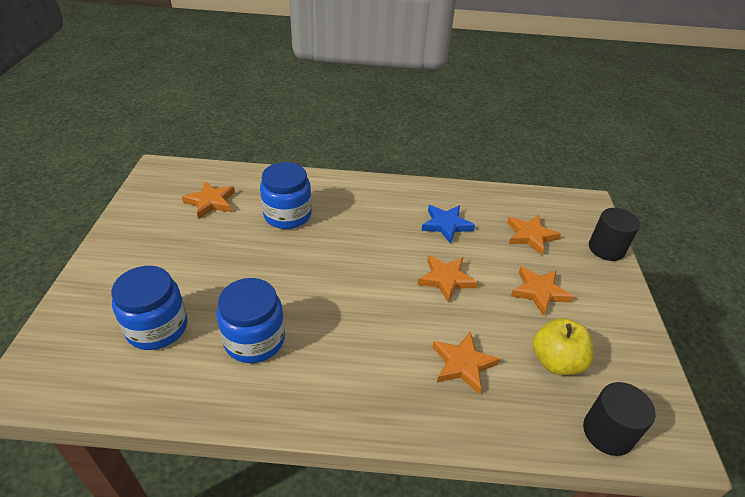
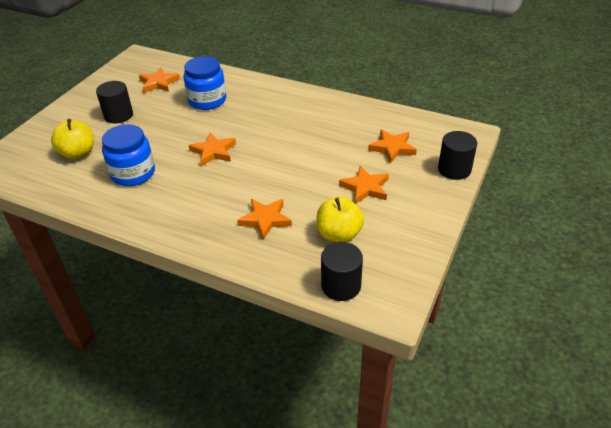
camera: 25 degrees right, 0 degrees up
(157, 327) = (78, 153): blue jar -> yellow apple
(183, 257) = (118, 115): none -> black cylinder
(446, 225) = (326, 128): blue star -> none
(446, 279) = (296, 164): orange star -> orange star (213, 152)

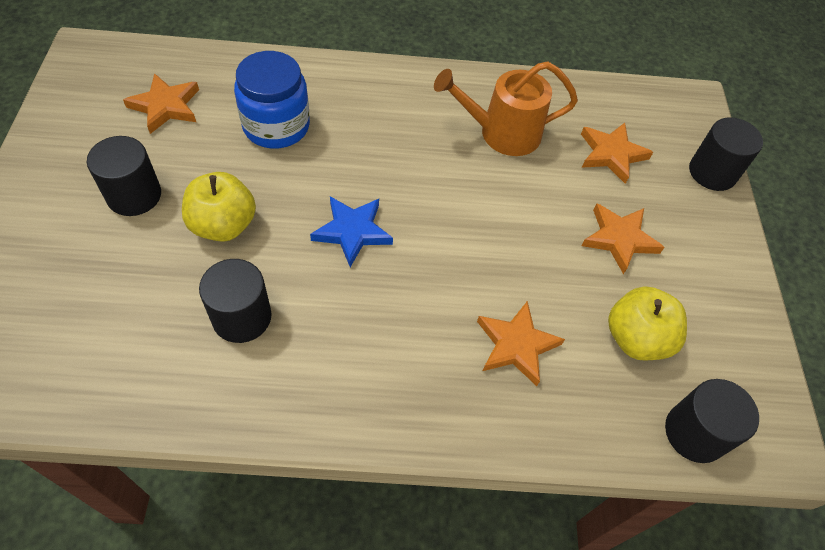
camera: 30 degrees left, 15 degrees up
(78, 153) = (109, 302): yellow apple -> yellow apple (223, 225)
(133, 173) = (242, 317): blue jar -> black cylinder
(213, 152) = (352, 232): orange star -> blue star
(331, 126) = (502, 133): none -> orange watering can

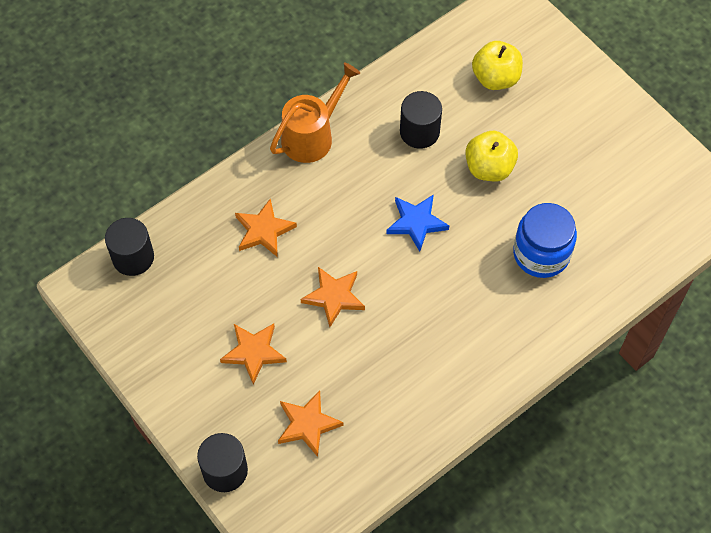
camera: 145 degrees right, 5 degrees up
(134, 195) = (557, 144): black cylinder -> none
(165, 106) = (621, 209): orange star -> orange star (334, 297)
(502, 133) = (397, 377): orange watering can -> orange watering can (312, 136)
(636, 338) = (198, 289): yellow apple -> yellow apple (495, 78)

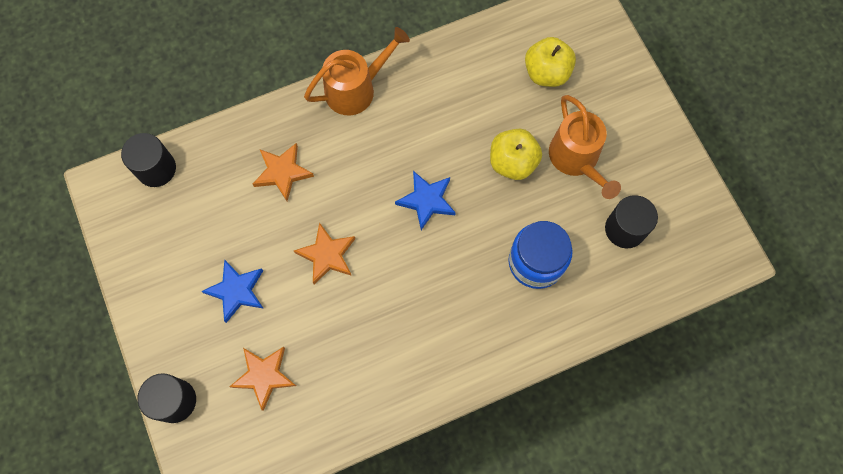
camera: 15 degrees right, 10 degrees up
(253, 352) = (236, 291): orange star -> blue star
(419, 132) = (457, 109): black cylinder -> black cylinder (625, 229)
(550, 150) = (576, 159): none -> orange watering can

